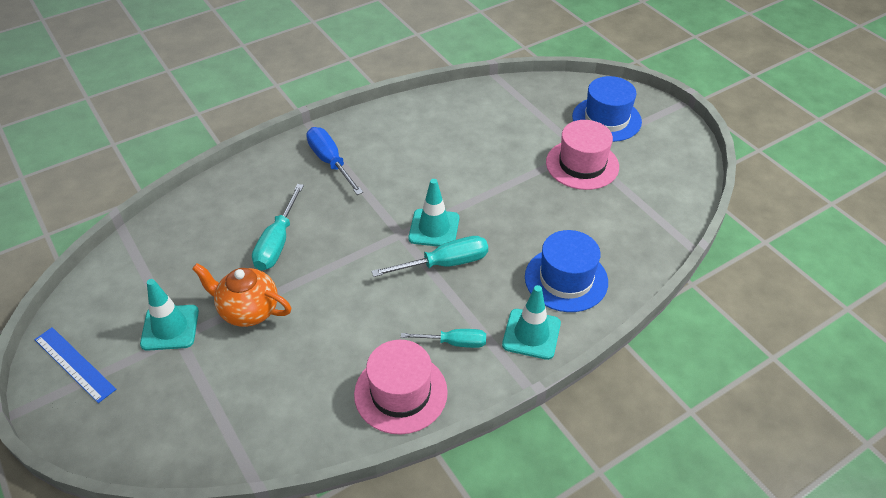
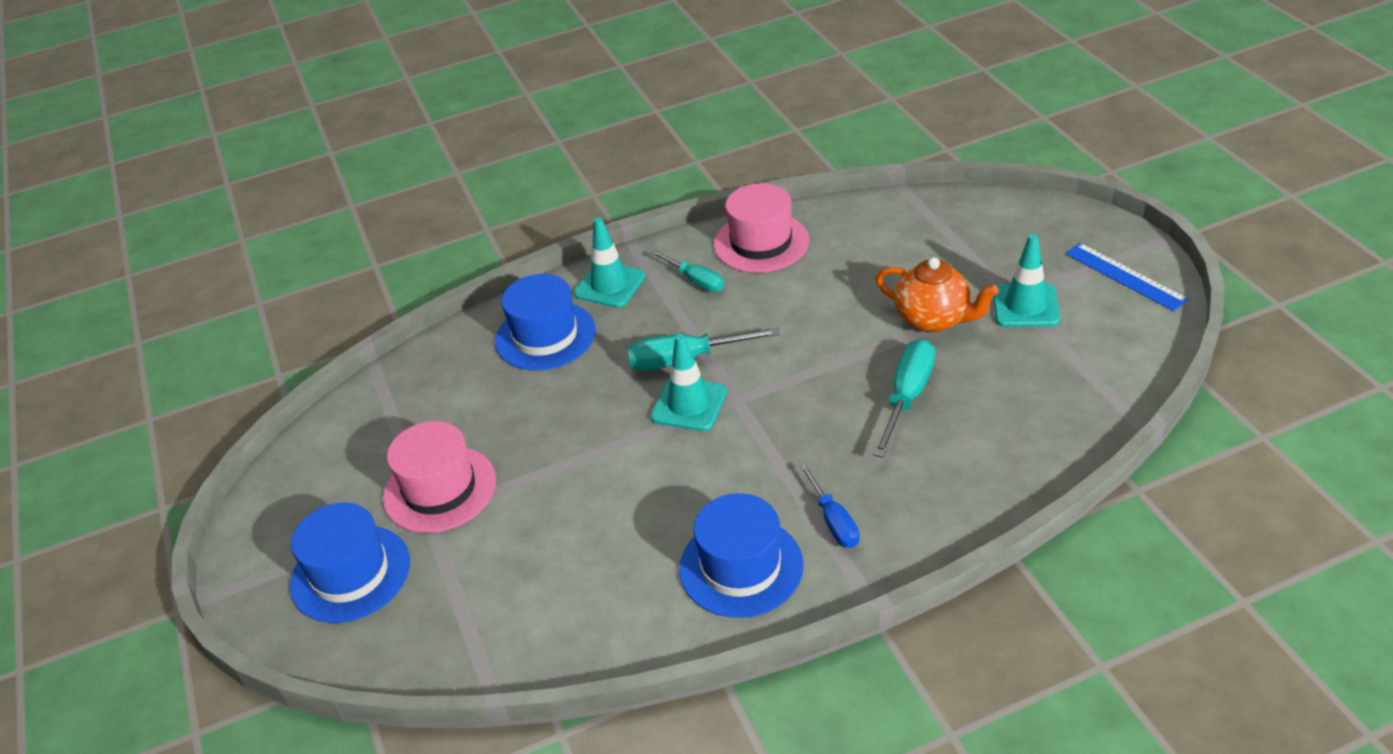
camera: 165 degrees left, 5 degrees down
(330, 162) = (833, 521): blue screwdriver -> blue screwdriver, size x0.66
(382, 136) = (741, 567): none -> blue hat
(454, 342) = (695, 281): turquoise screwdriver -> turquoise screwdriver turned 150 degrees counterclockwise

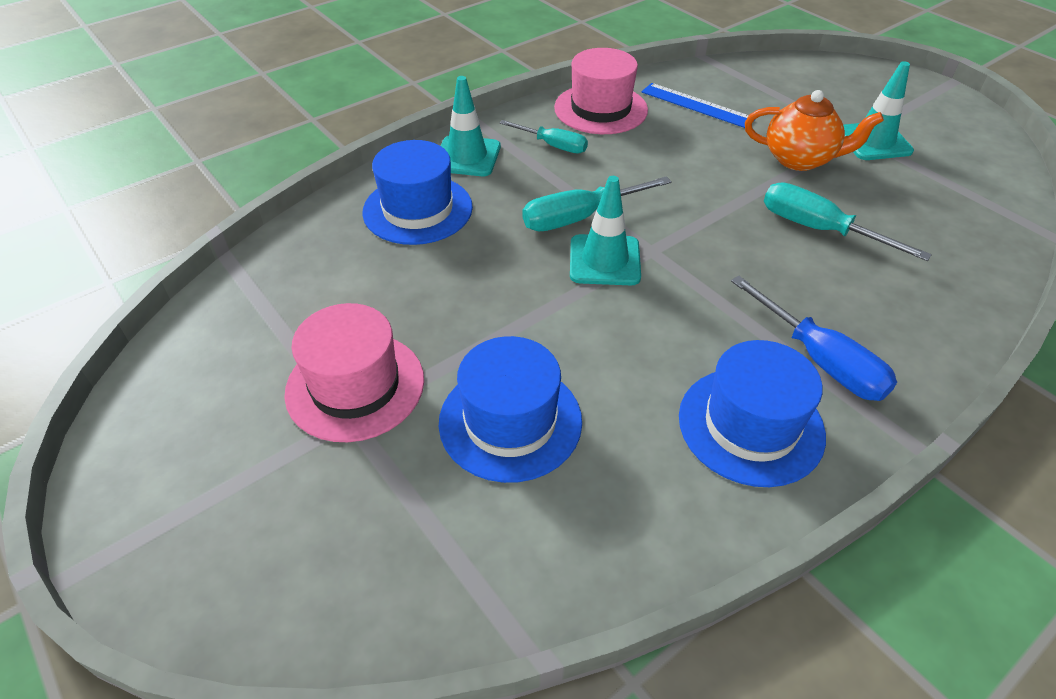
camera: 20 degrees left, 5 degrees up
(350, 573) = (270, 509): blue hat -> blue hat (510, 421)
(833, 521) = (820, 360): blue screwdriver -> blue screwdriver, size x1.51
(907, 396) = (818, 229): turquoise screwdriver -> turquoise screwdriver turned 60 degrees counterclockwise
(1125, 276) = (941, 111): blue ruler -> blue ruler (697, 105)

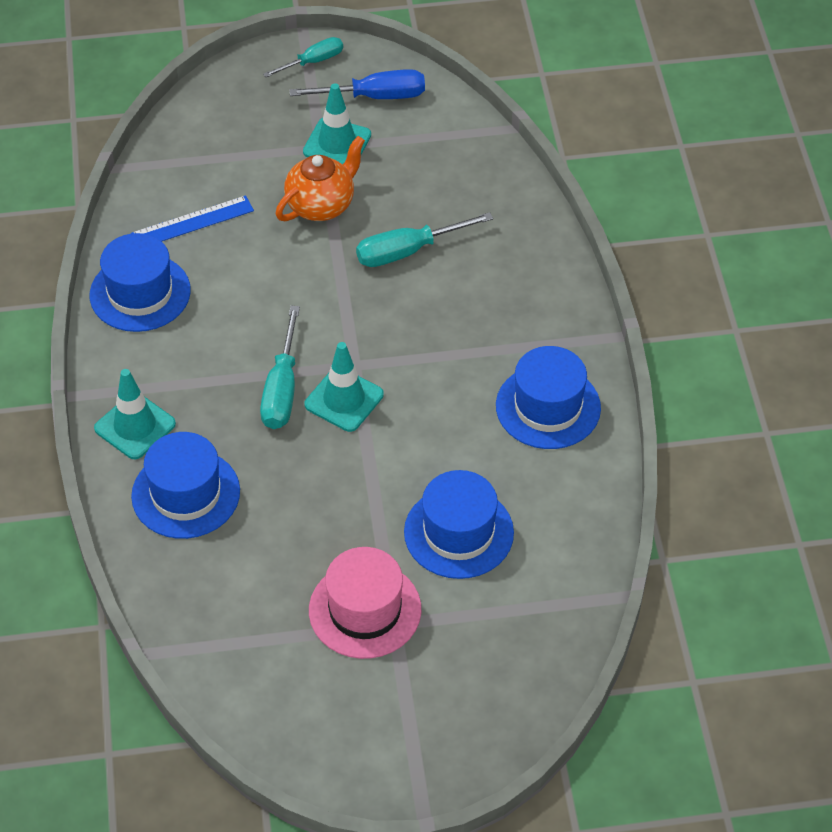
camera: 60 degrees left, 5 degrees up
(553, 146) = (169, 356): turquoise screwdriver -> turquoise screwdriver (313, 61)
(600, 109) = (140, 293): pink hat -> blue hat
(820, 360) = (524, 337): blue screwdriver -> blue screwdriver (375, 96)

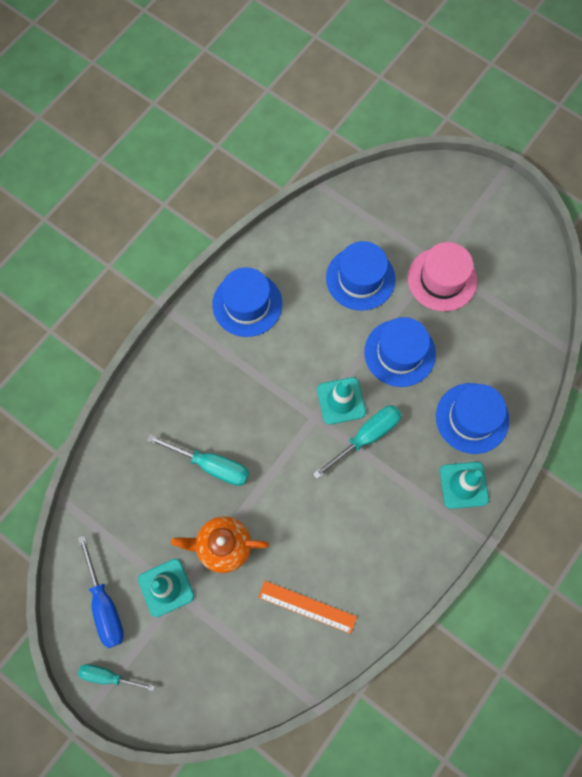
camera: 135 degrees left, 20 degrees up
(140, 293) = (384, 579): blue hat -> blue hat (399, 353)
(192, 222) = (307, 606): blue ruler -> orange ruler
(375, 96) = (105, 605): blue screwdriver -> blue screwdriver turned 150 degrees counterclockwise

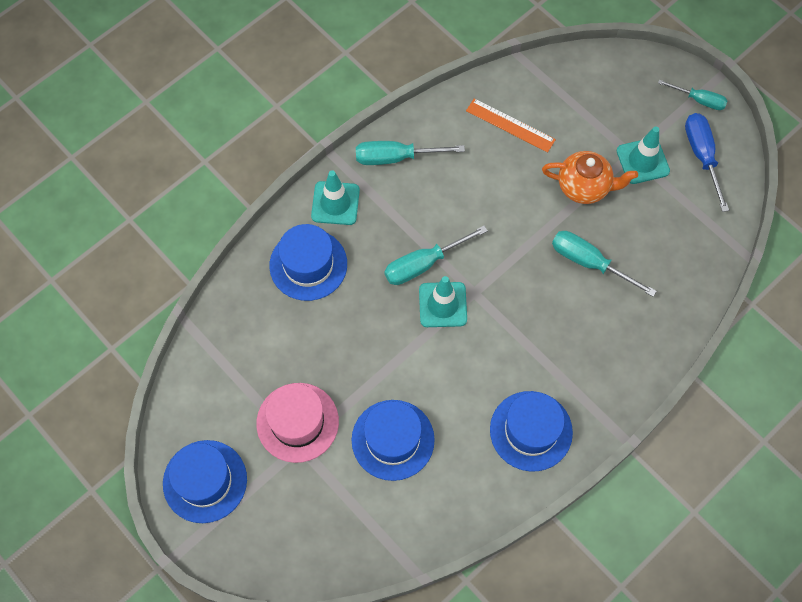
camera: 170 degrees left, 5 degrees down
(399, 353) = (367, 345): blue hat -> blue hat (205, 481)
(417, 546) = (395, 157): none -> turquoise screwdriver

